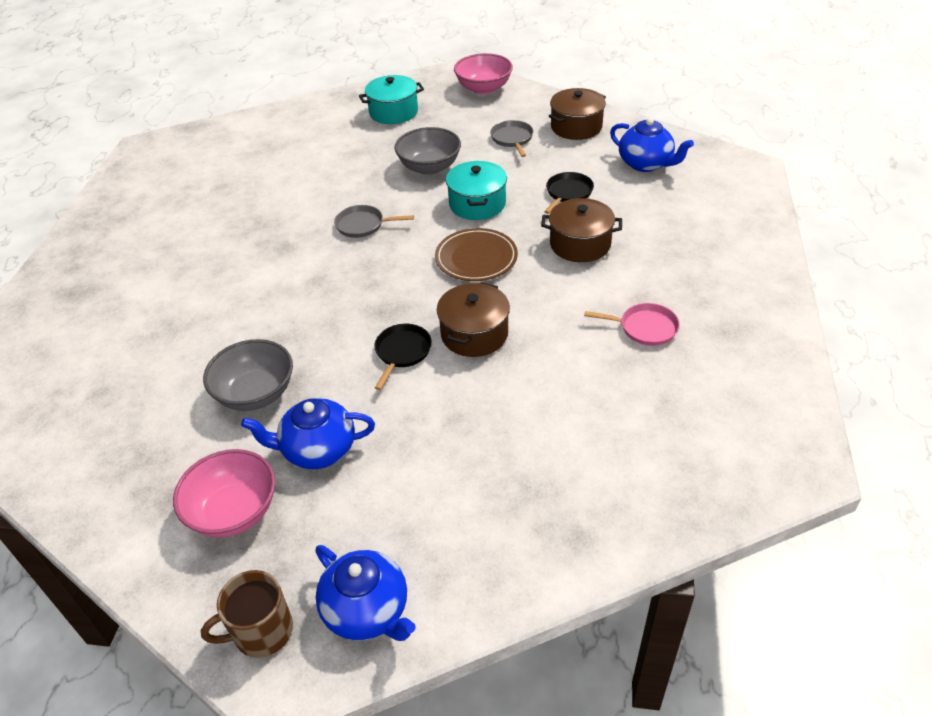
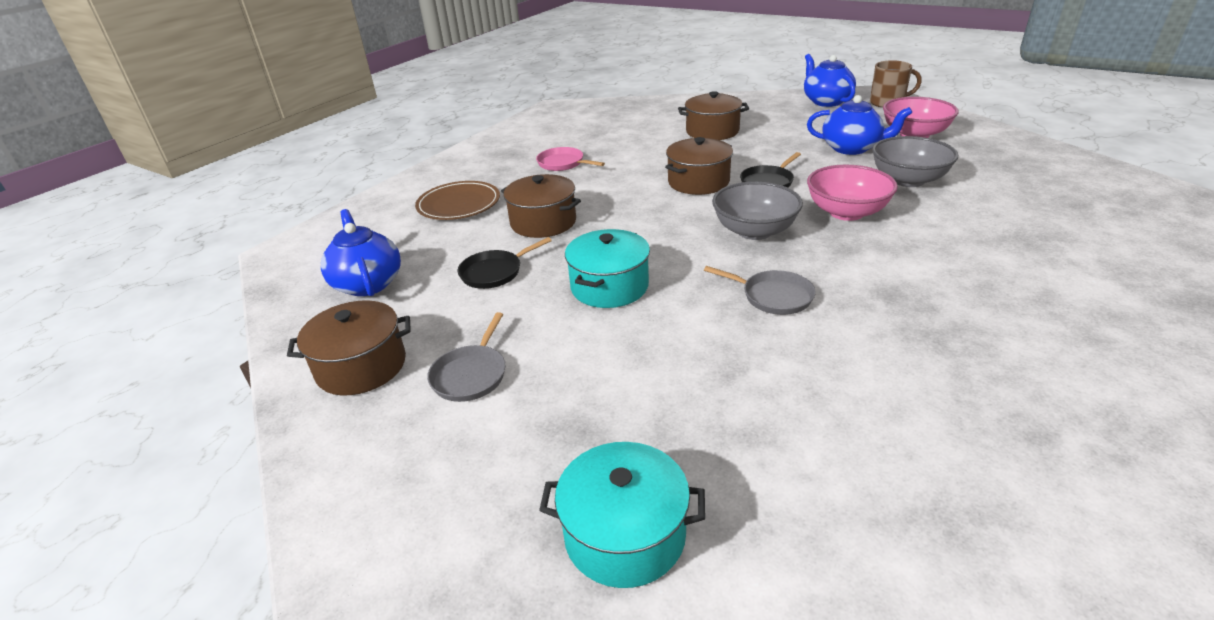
camera: 155 degrees left, 10 degrees down
(429, 167) = (635, 360): grey bowl -> grey bowl (754, 231)
(476, 258) = (655, 232): brown plate -> brown plate (459, 204)
(483, 88) = (384, 539): pink bowl -> pink bowl (846, 212)
(511, 450) = (712, 131): none -> brown pot

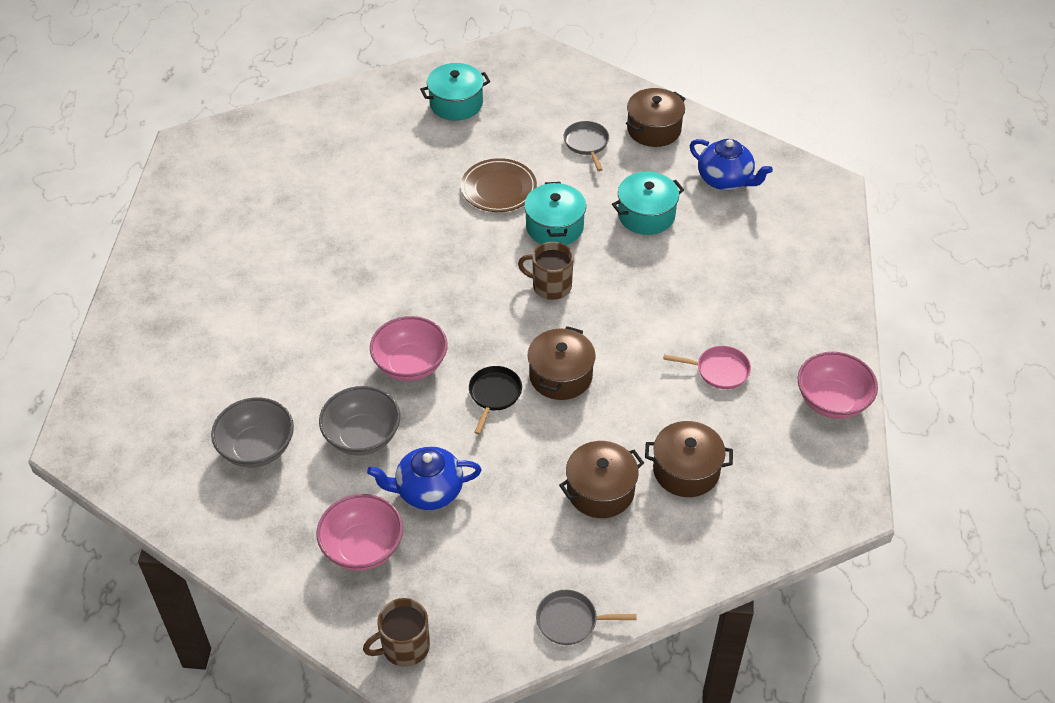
camera: 150 degrees right, 15 degrees up
(459, 204) = (755, 278): brown plate -> brown plate (498, 188)
(494, 272) = (646, 215): black pan -> turquoise pot
(503, 139) = (832, 401): none -> pink bowl
(543, 222) = (658, 277): brown pot -> brown pot (686, 470)
(659, 238) = (550, 286): none -> brown mug
(754, 231) = (479, 316): grey bowl -> grey bowl (257, 448)
(773, 296) = (440, 251): grey pan -> grey pan (570, 621)
(826, 101) = (489, 629): blue teapot -> none

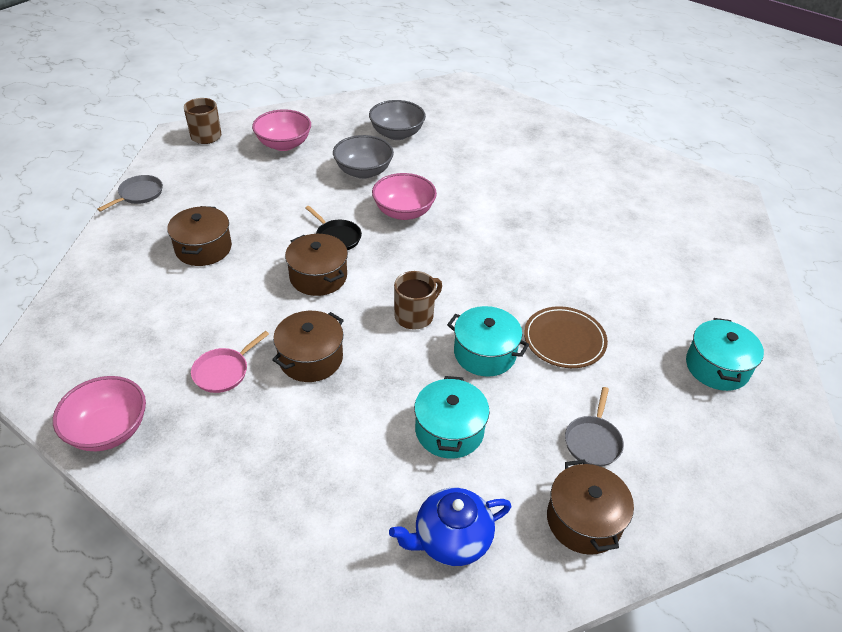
camera: 120 degrees right, 5 degrees down
(428, 491) = (293, 180): blue teapot -> none
(587, 144) = (593, 441): grey pan -> grey pan turned 90 degrees clockwise
(686, 470) = (165, 298): brown pot -> brown pot (311, 358)

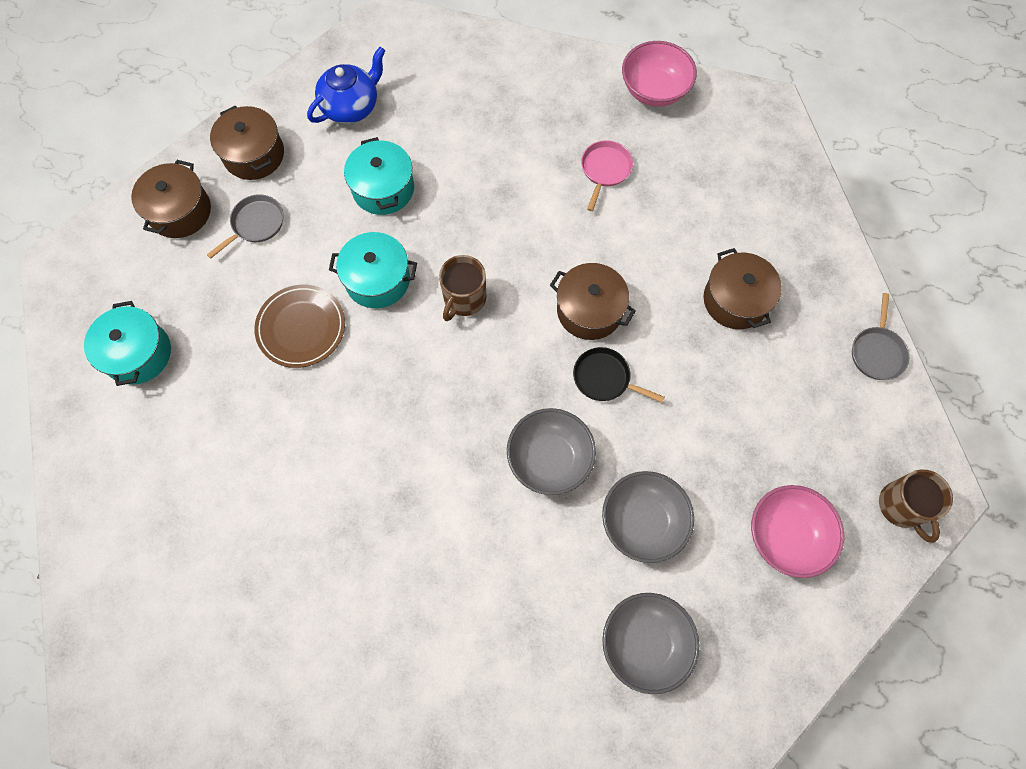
camera: 160 degrees right, 25 degrees up
(311, 358) = (538, 211): brown pot -> brown pot (180, 211)
(403, 212) = (549, 459): pink bowl -> grey bowl
(593, 441) = (256, 224): grey pan -> grey pan turned 45 degrees clockwise

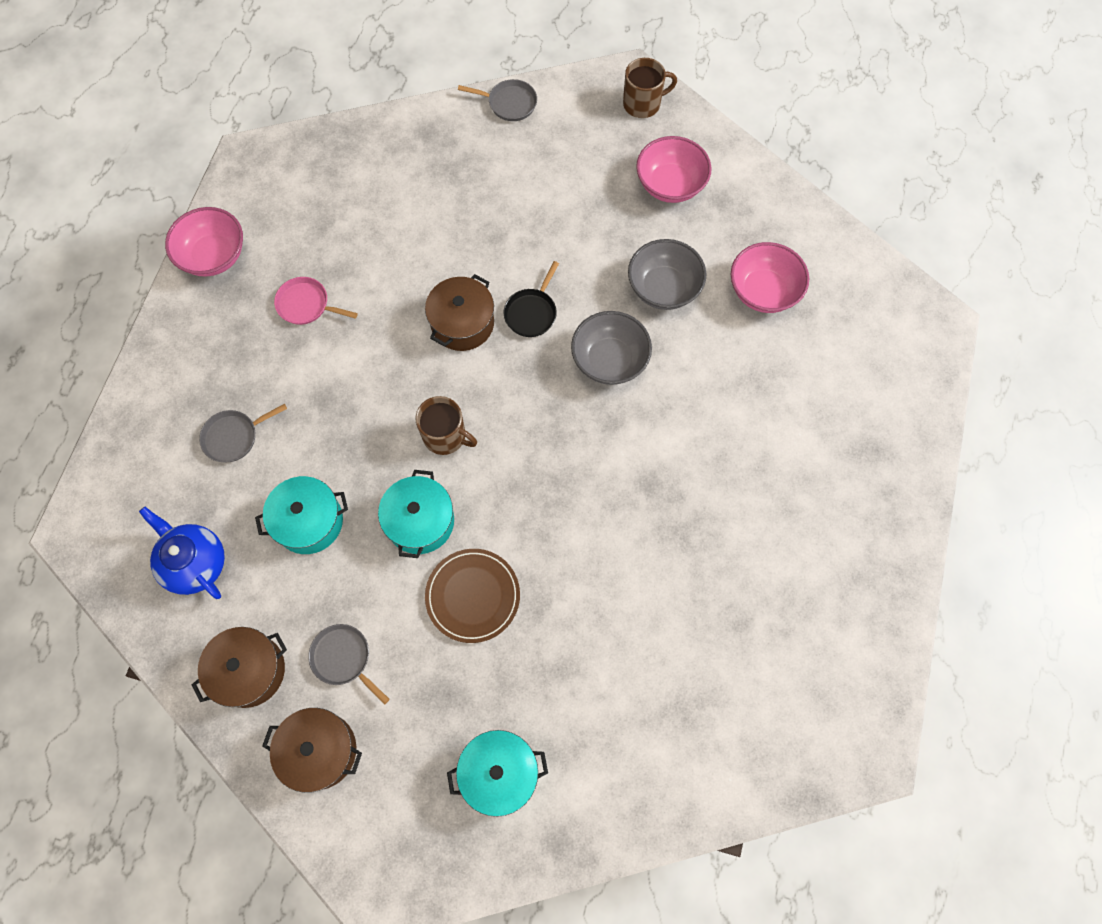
camera: 90 degrees left, 0 degrees up
(467, 124) = (234, 437): none -> grey pan
(645, 643) = (763, 291): grey bowl -> pink bowl
(735, 300) = (456, 203): brown pot -> none

